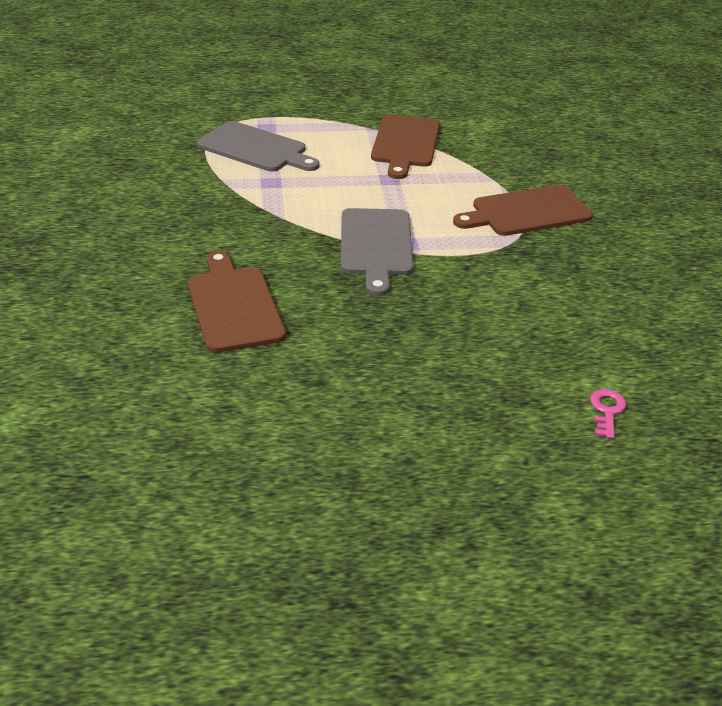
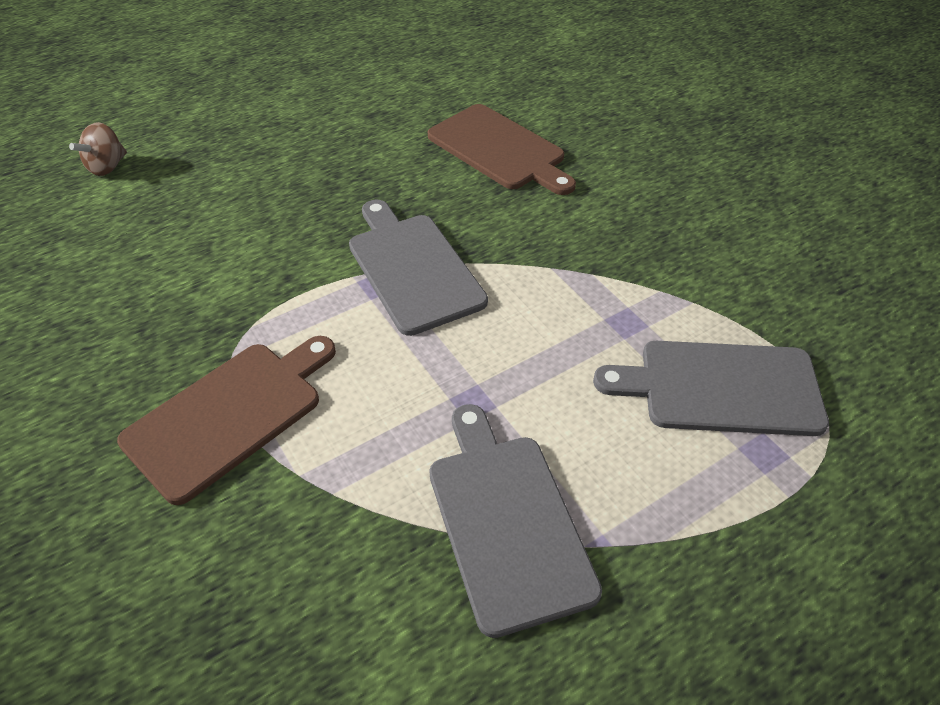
camera: 155 degrees right, 10 degrees up
(405, 143) = (507, 521): brown cutting board -> grey cutting board
(607, 411) = (107, 167): pink key -> brown spinning top

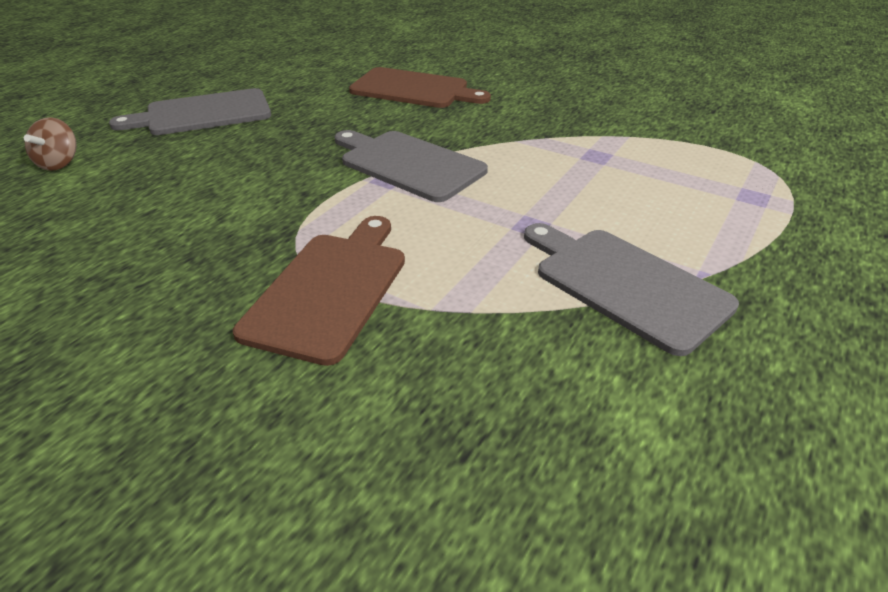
camera: 25 degrees left, 10 degrees down
(721, 387) = (692, 173): grey cutting board -> grey cutting board (203, 113)

